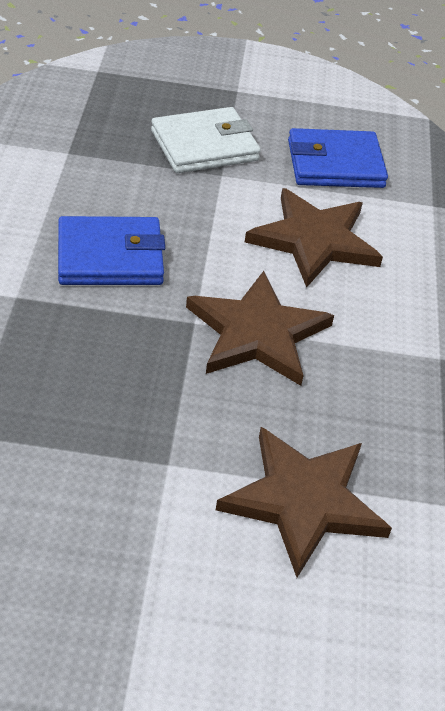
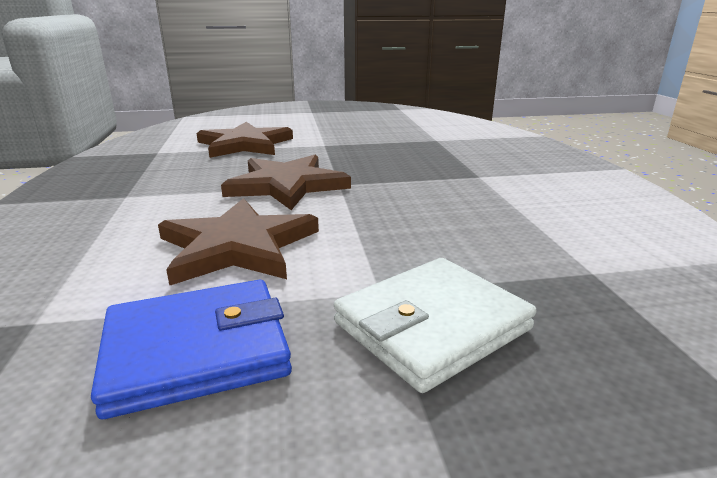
camera: 170 degrees right, 20 degrees down
(110, 257) = (437, 202): blue wallet -> none

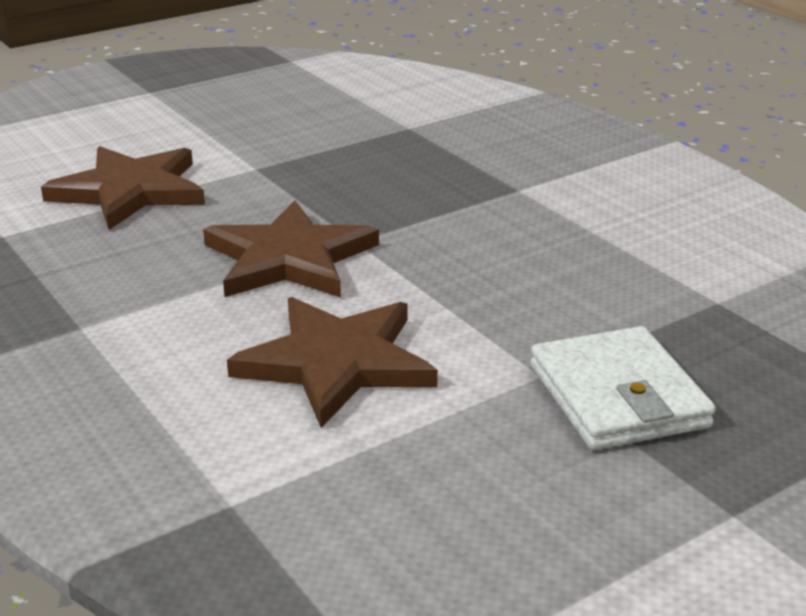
camera: 25 degrees left, 5 degrees up
(196, 351) = (434, 479): blue wallet -> none
(432, 326) = (617, 396): white wallet -> white wallet turned 45 degrees counterclockwise

